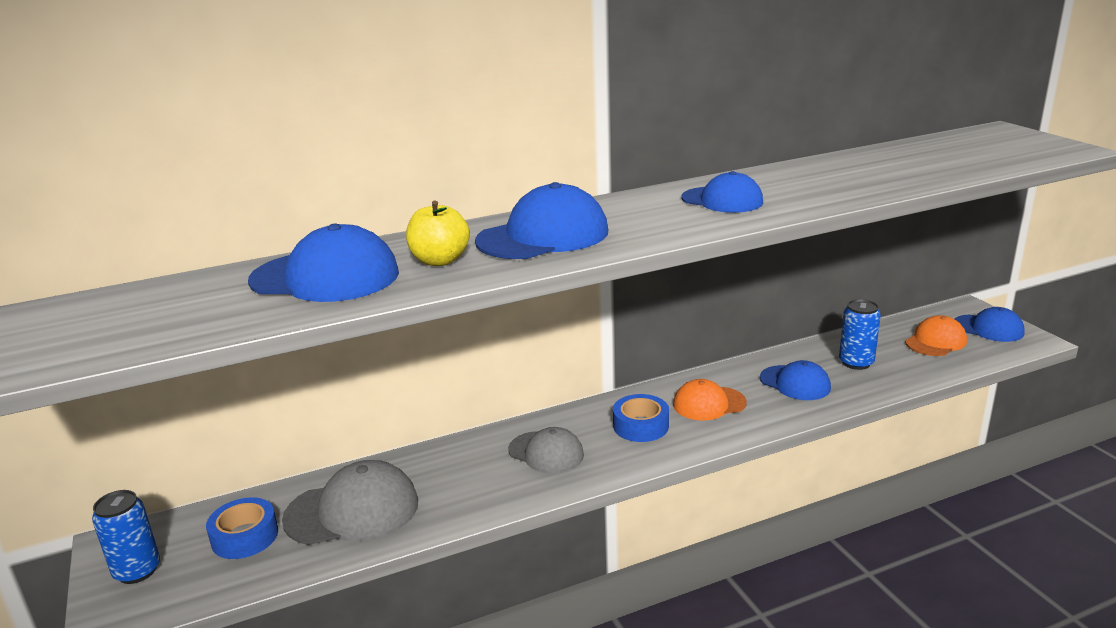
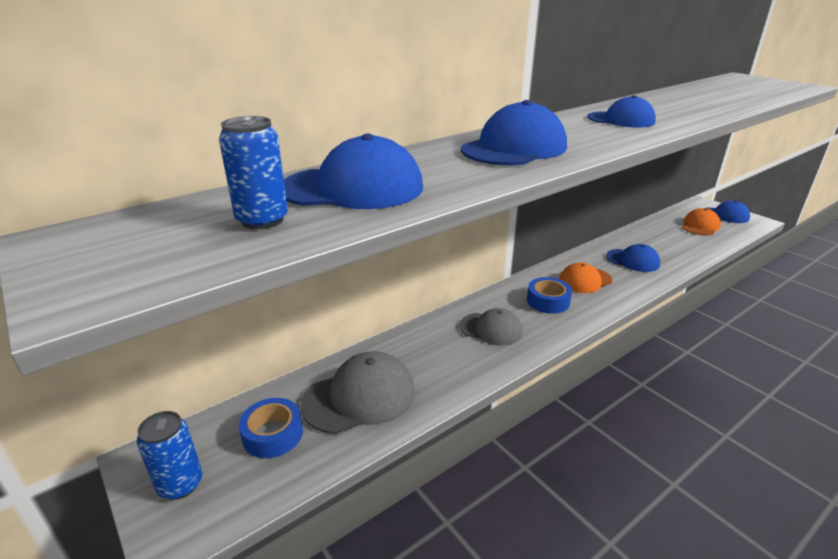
camera: 15 degrees left, 5 degrees up
(439, 260) = (446, 170): yellow apple -> none
(856, 363) = (661, 243): blue can -> blue can (262, 220)

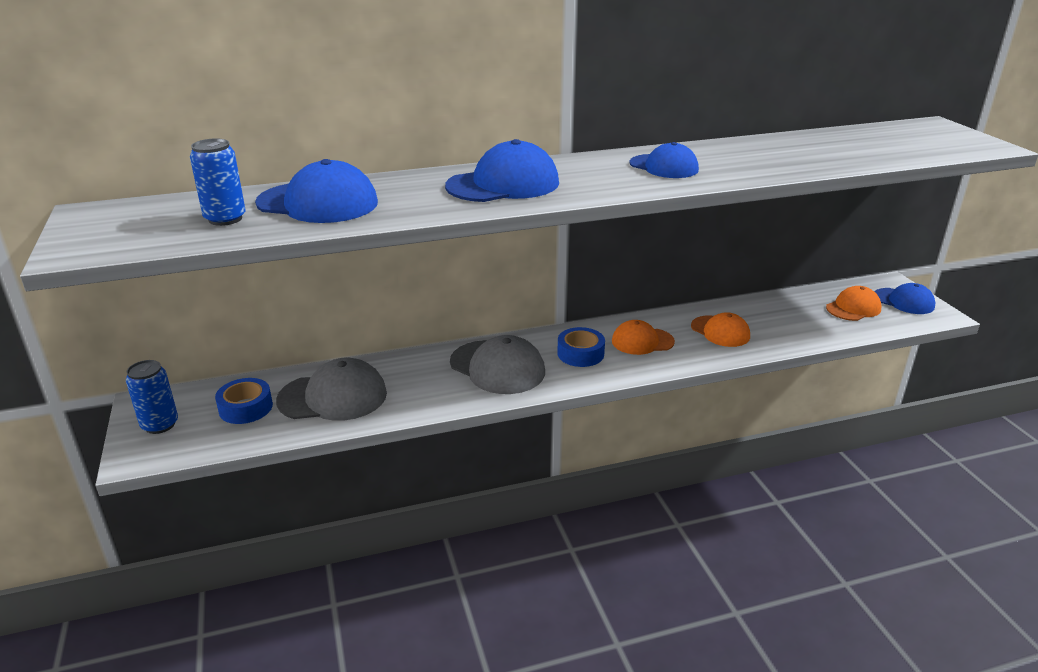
camera: 20 degrees right, 0 degrees up
(491, 329) = (497, 367): grey cap -> grey cap, size x1.55
(632, 260) = (720, 331): blue cap -> orange cap

